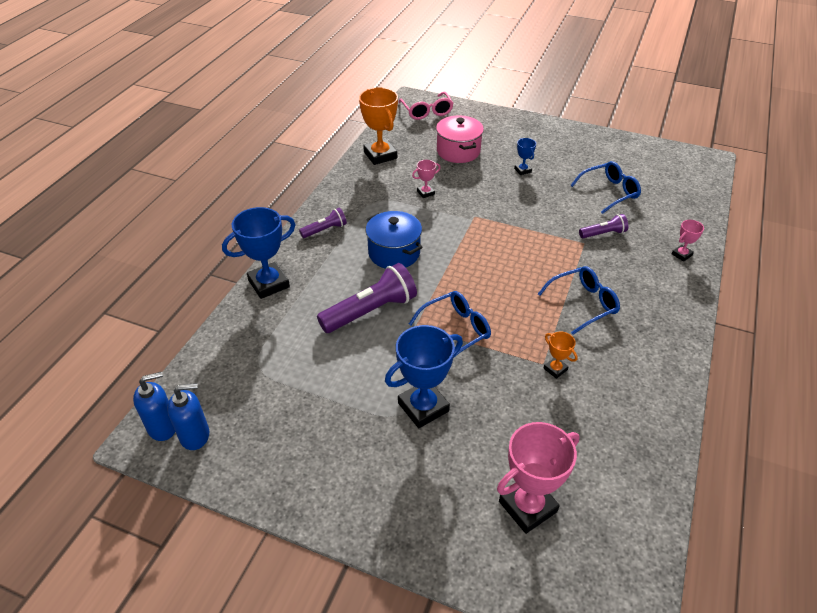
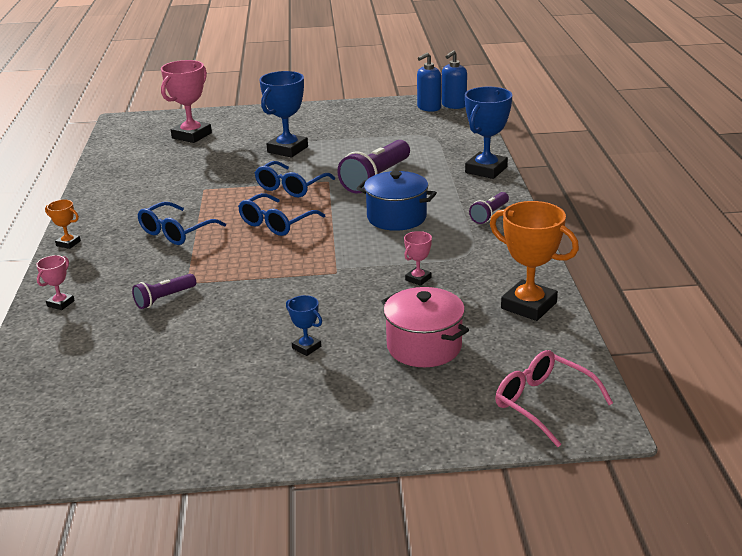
camera: 155 degrees right, 15 degrees down
(555, 369) = (191, 189): orange trophy -> orange trophy (68, 243)
(609, 192) = (163, 354): blue glasses -> blue glasses (276, 223)

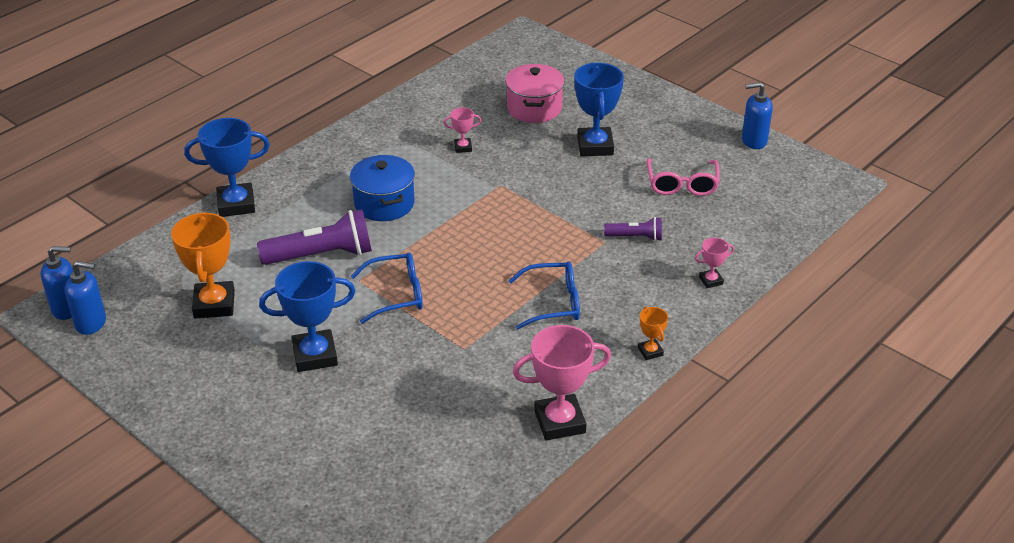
camera: 135 degrees left, 10 degrees up
(138, 458) = (753, 141): none -> blue soap dispenser
(192, 135) = (355, 463): pink trophy -> pink trophy (559, 422)
(276, 223) = (470, 258): blue glasses -> none
(306, 347) = (595, 146): blue trophy -> blue trophy, size x2.06
(489, 215) = (326, 163): purple flashlight -> none
(528, 305) = (440, 94): orange trophy -> orange trophy (214, 304)
(543, 403) = (530, 53): pink glasses -> pink glasses (682, 185)

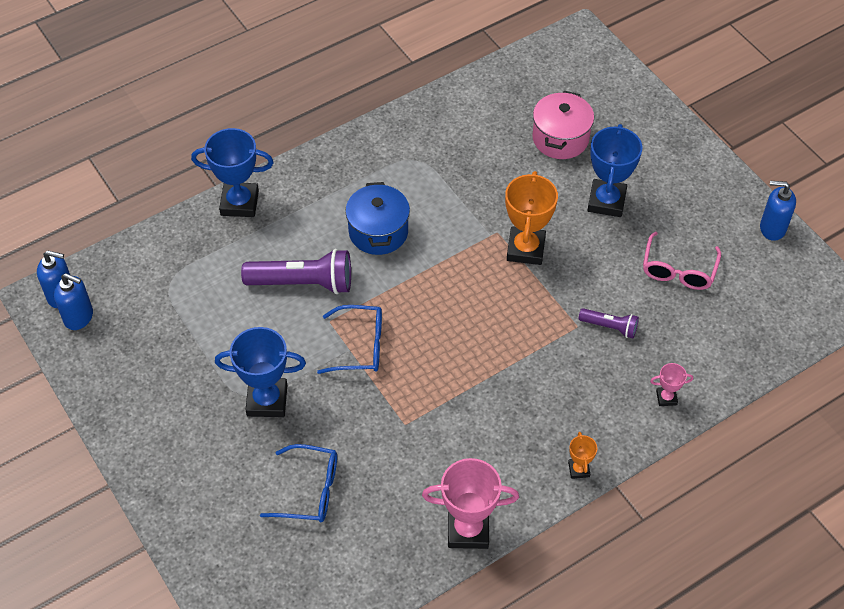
camera: 15 degrees right, 15 degrees up
(214, 304) = (191, 320): orange trophy -> orange trophy (525, 249)
(463, 147) = (474, 176): pink trophy -> none
(553, 303) = (504, 390): blue glasses -> blue glasses (310, 490)

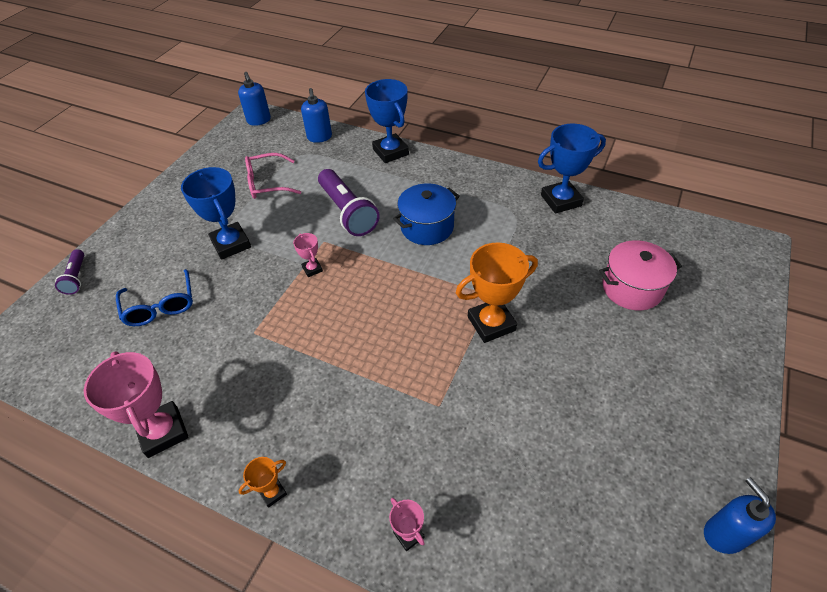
camera: 60 degrees right, 5 degrees down
(79, 317) = (247, 134): blue soap dispenser -> blue soap dispenser (319, 137)
(360, 346) = (312, 269): blue glasses -> pink trophy
(606, 201) = (600, 356): blue trophy -> blue trophy (561, 200)
(609, 327) = (458, 434): purple flashlight -> purple flashlight (76, 277)
(678, 270) = (577, 462): pink glasses -> pink glasses (267, 183)

